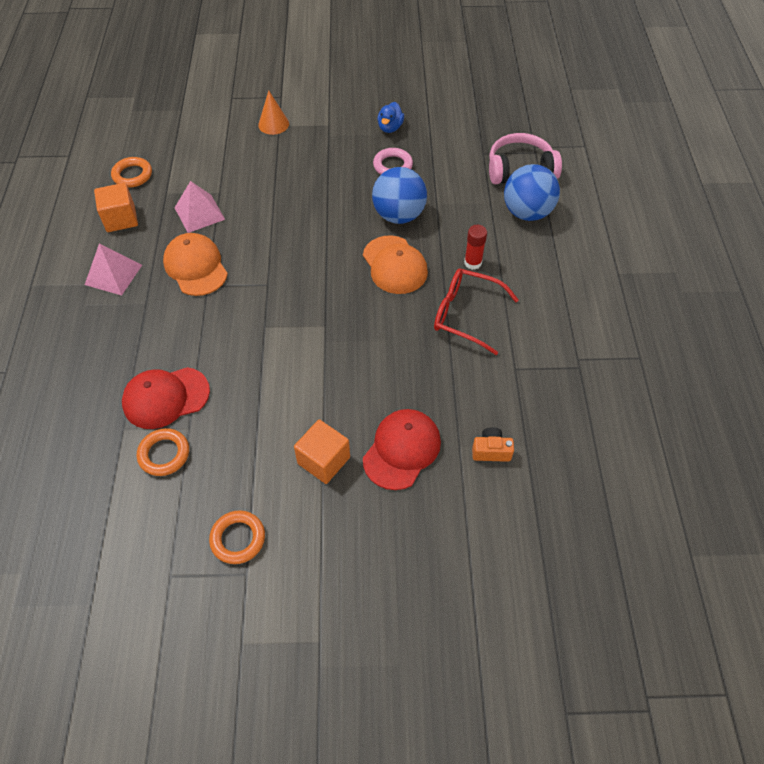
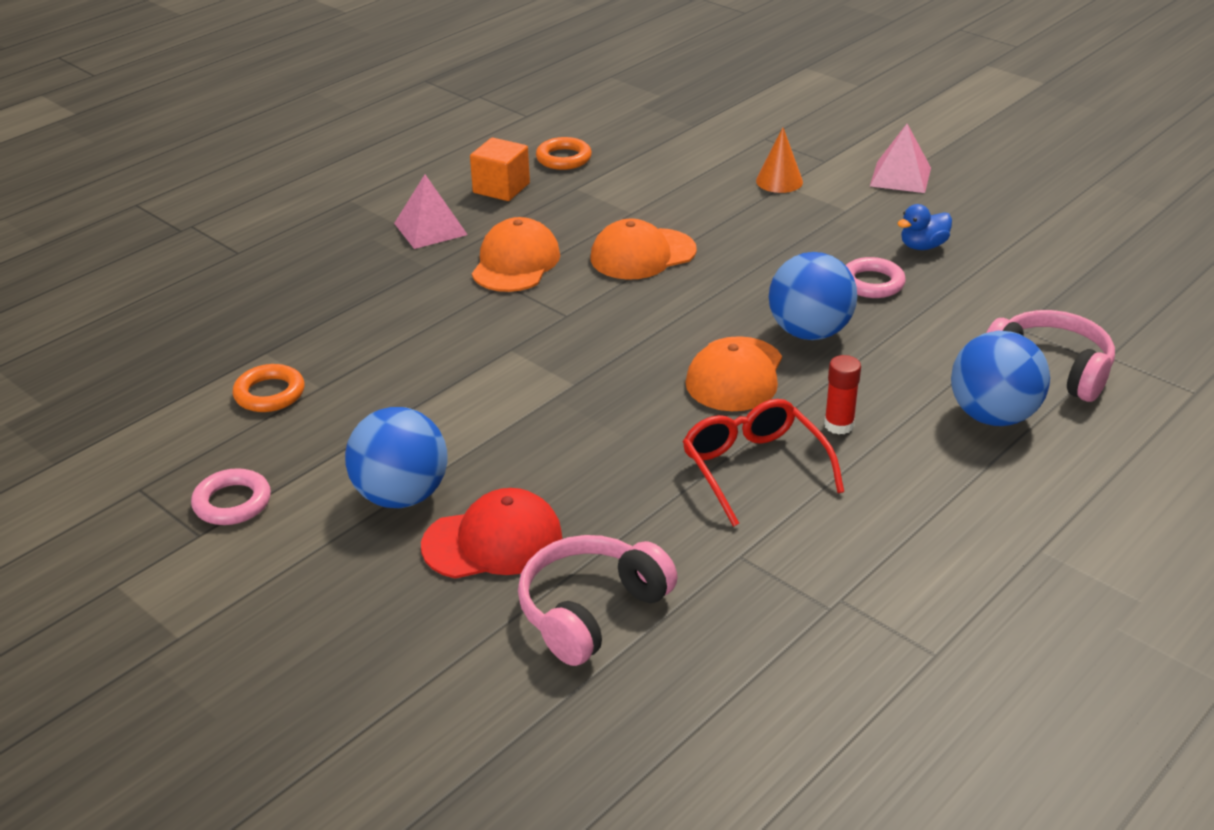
camera: 45 degrees right, 20 degrees down
(166, 397) = (335, 351): red cap -> none
(199, 213) = (584, 220): pink pyramid -> pink pyramid (900, 177)
(238, 539) = (232, 502): orange ring -> pink ring
(259, 217) = (642, 254): none -> orange cap
(323, 460) = (401, 496): orange cube -> blue ball
(491, 451) = (591, 611): orange camera -> pink headphones

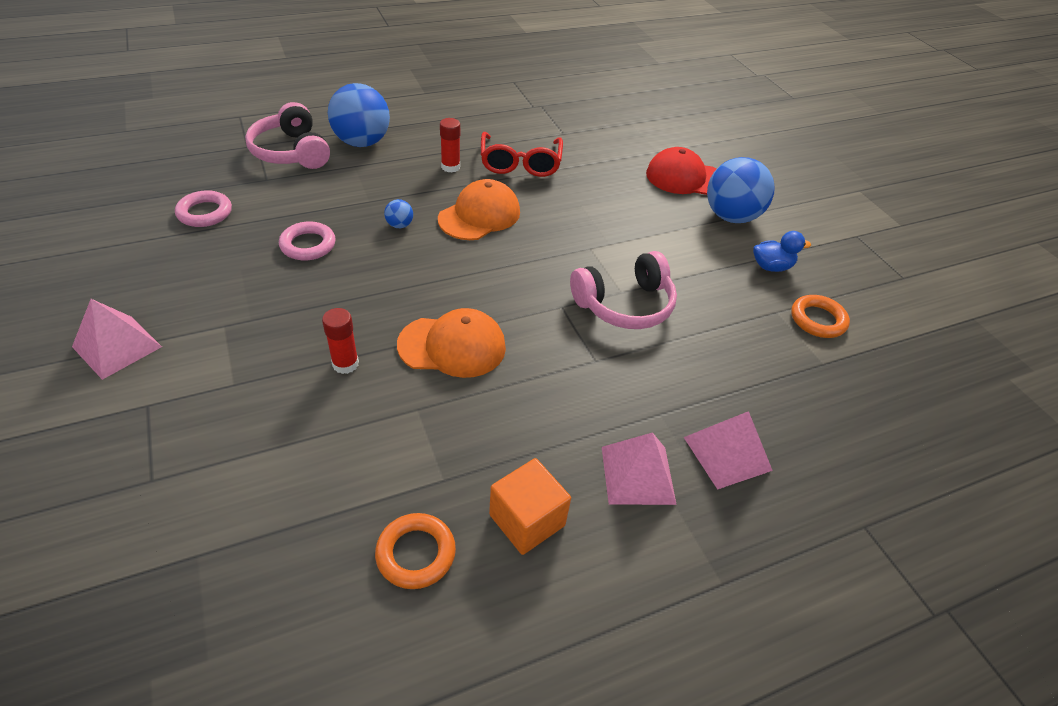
camera: 160 degrees left, 10 degrees up
(232, 502) = (838, 248): pink ring -> pink ring (205, 213)
(358, 260) = (727, 453): none -> pink pyramid
(515, 263) = (572, 383): orange cap -> none
(591, 611) = (649, 137): pink headphones -> pink headphones (624, 305)
(717, 218) = (345, 364): none -> red glue stick
(779, 181) = (230, 392): orange cone -> none
(809, 332) = (399, 225): blue ball -> blue ball, size x0.42
(923, 246) = (224, 261): blue duck -> blue duck (771, 267)

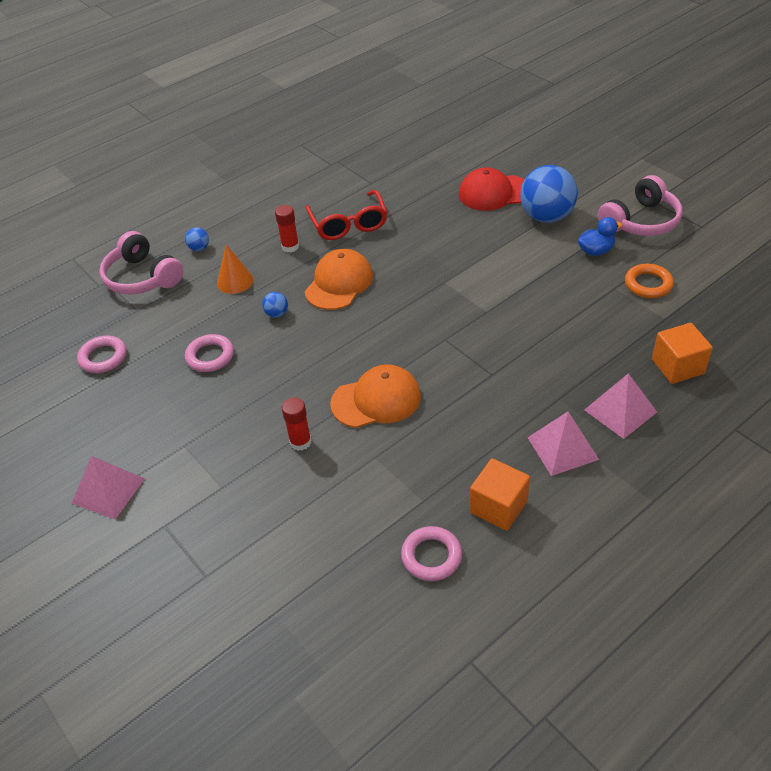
camera: 10 degrees left, 0 degrees up
(362, 142) = (199, 248): blue ball -> blue ball, size x0.42
(377, 182) = (235, 281): none -> orange cone
(416, 553) = (431, 556): orange ring -> pink ring
(624, 305) = (494, 321): pink headphones -> pink headphones (641, 221)
(818, 424) = (677, 366): none -> orange cube

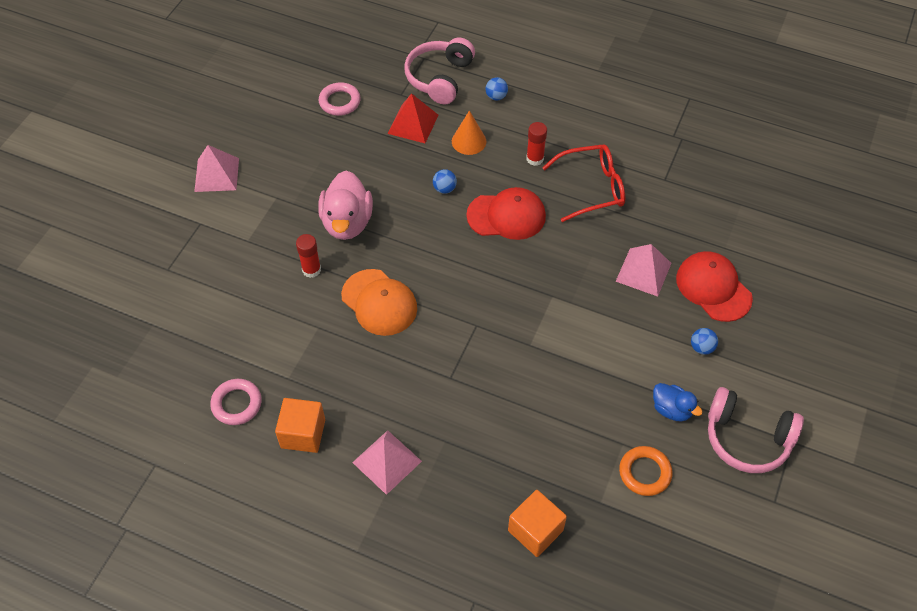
camera: 60 degrees right, 10 degrees up
(181, 312) = (413, 124): none -> red pyramid
(210, 356) = (373, 168): pink ring -> none
(262, 396) = (347, 222): none -> pink duck
(339, 283) = (506, 216): orange cap -> red cap
(348, 224) = (592, 188): red glasses -> red glasses turned 150 degrees counterclockwise
(546, 217) = (701, 347): blue ball -> blue ball, size x0.42
(620, 410) = (453, 495): pink pyramid -> pink pyramid (643, 272)

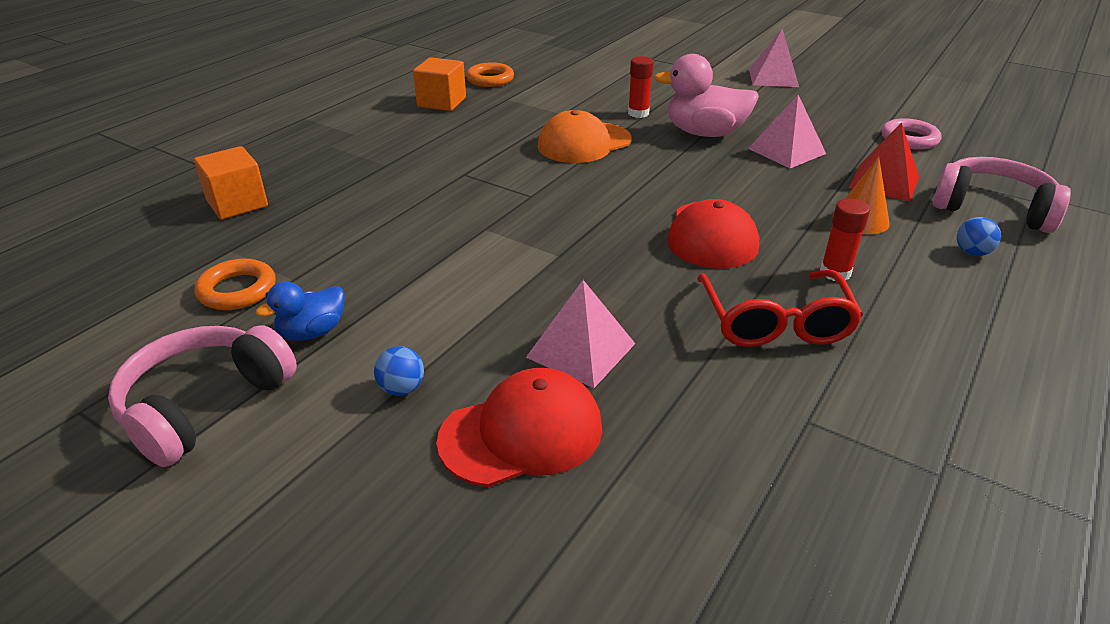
camera: 100 degrees right, 20 degrees down
(237, 404) = (490, 79): pink ring -> orange ring
(387, 461) = (384, 135): pink pyramid -> pink pyramid (786, 151)
(444, 189) = (762, 194): blue ball -> none

